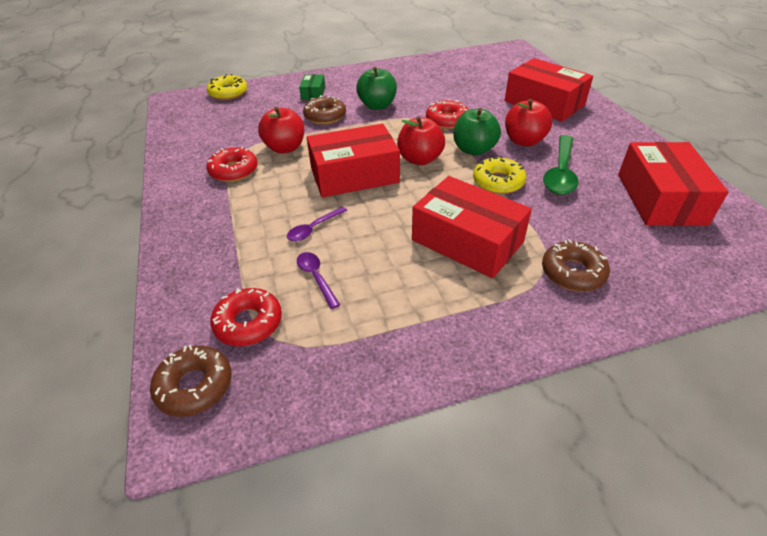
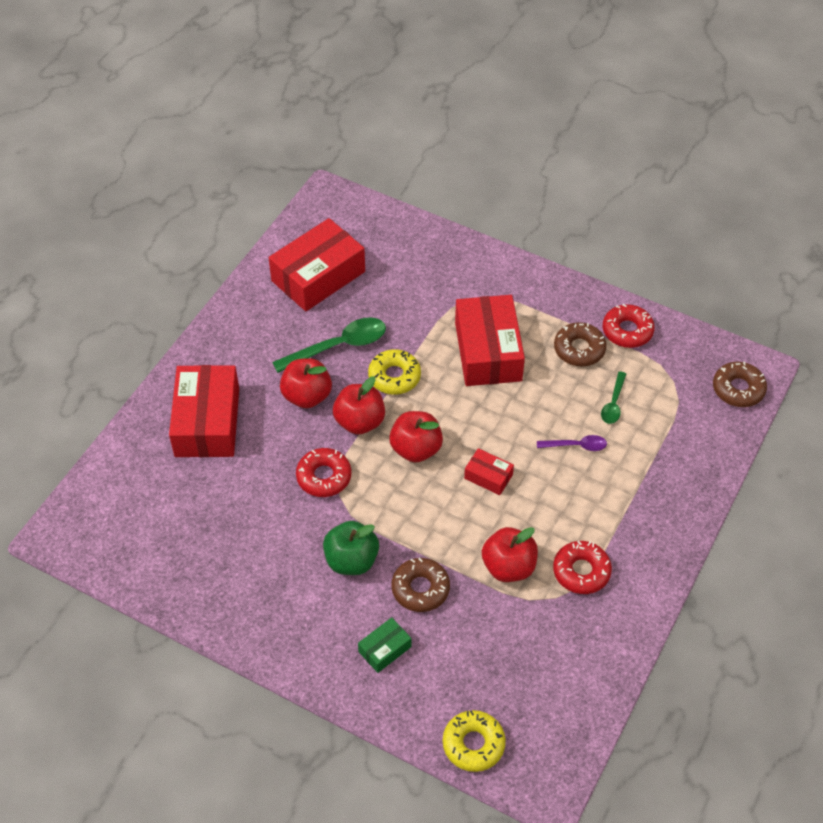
camera: 135 degrees left, 10 degrees up
(248, 323) = (682, 405): red donut -> red donut (627, 331)
(316, 278) = (613, 403): purple spoon -> green spoon
(354, 175) = (488, 476): red box -> red box, size x0.47
(474, 150) = (359, 422): green apple -> red apple
(573, 272) = (459, 285): brown donut -> brown donut (579, 349)

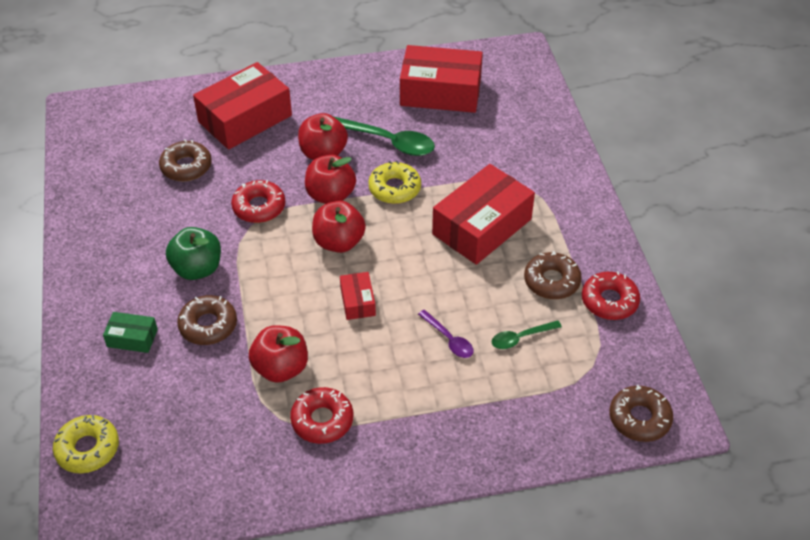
camera: 50 degrees right, 5 degrees down
(222, 498) = (186, 167): none -> brown donut

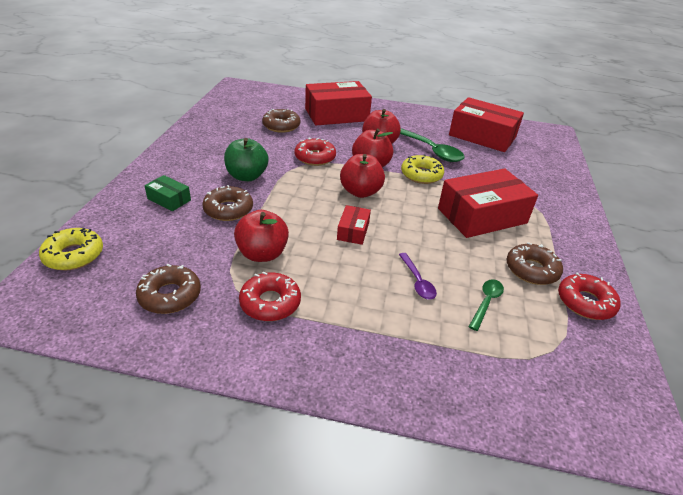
camera: 20 degrees right, 10 degrees down
(521, 338) = (486, 302): green spoon -> green spoon turned 120 degrees clockwise
(639, 418) = (594, 420): brown donut -> brown donut (170, 295)

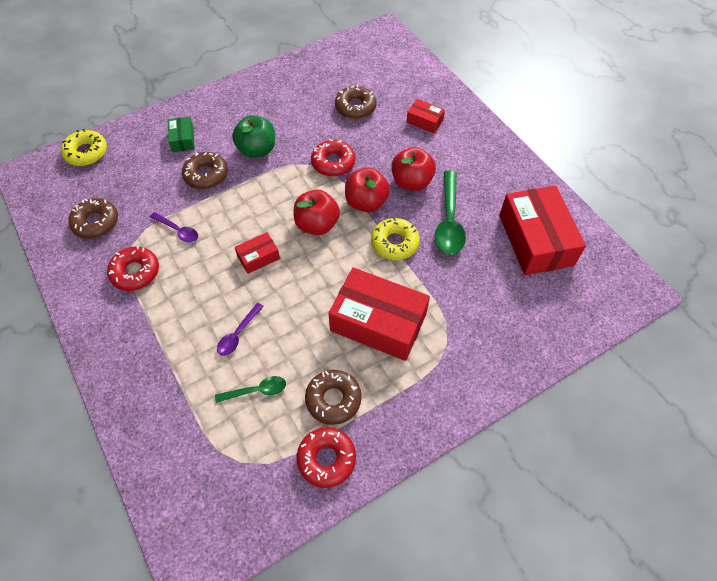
camera: 50 degrees right, 20 degrees up
(262, 254) = (178, 230): red apple -> purple spoon
(336, 115) = (424, 121): red box -> red box, size x0.47

